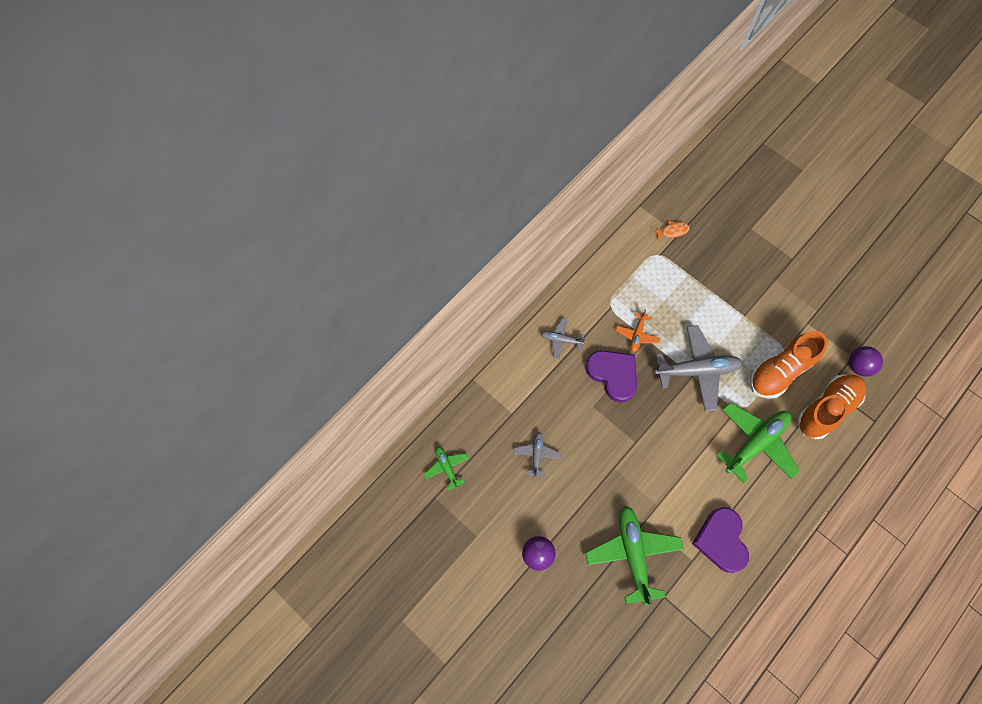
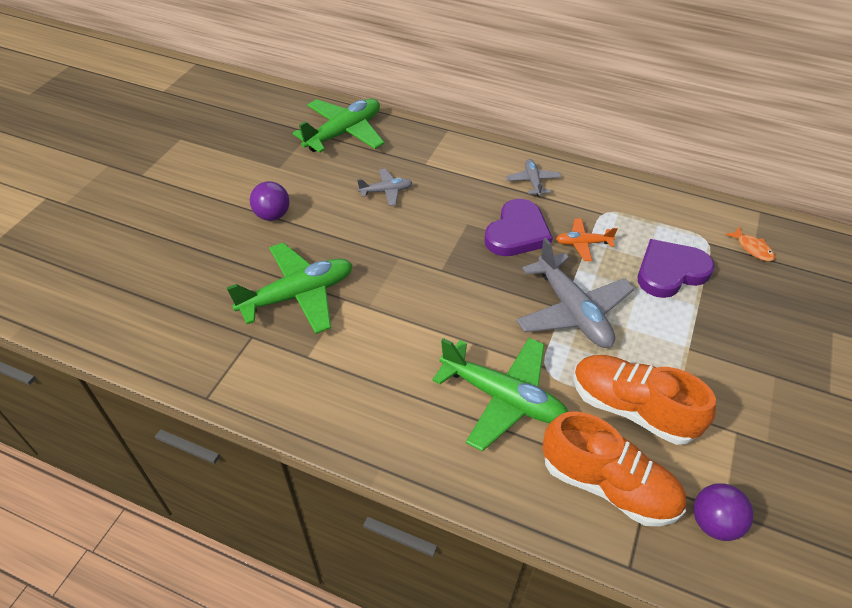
camera: 70 degrees right, 20 degrees down
(447, 468) = (344, 133): green plane -> green plane, size x1.98
(721, 540) = (344, 383): purple heart -> purple heart (670, 271)

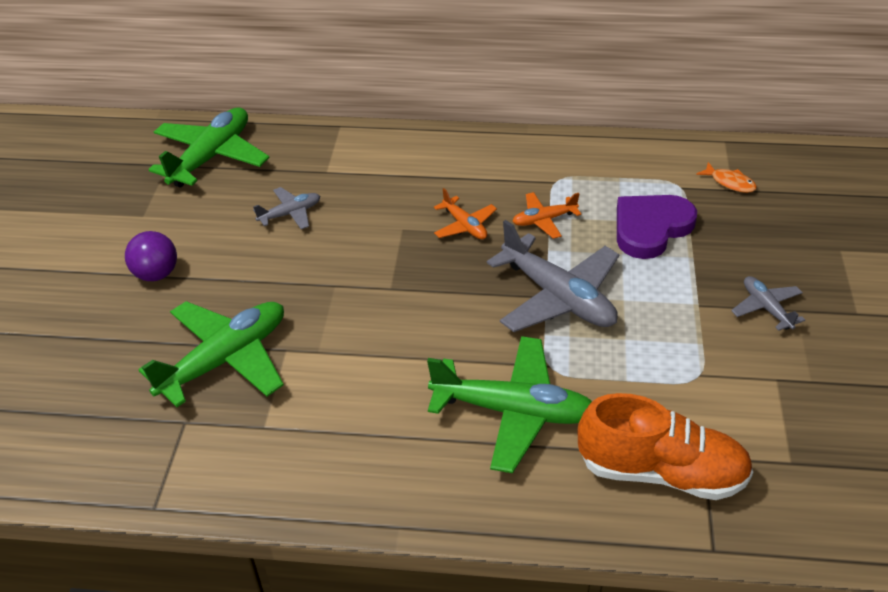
camera: 15 degrees left, 5 degrees down
(517, 233) = (465, 225): purple heart -> orange plane
(533, 182) = (462, 164): grey plane -> grey plane (766, 308)
(632, 409) = (659, 385): orange shoe -> none
(714, 522) = (784, 478): purple ball -> none

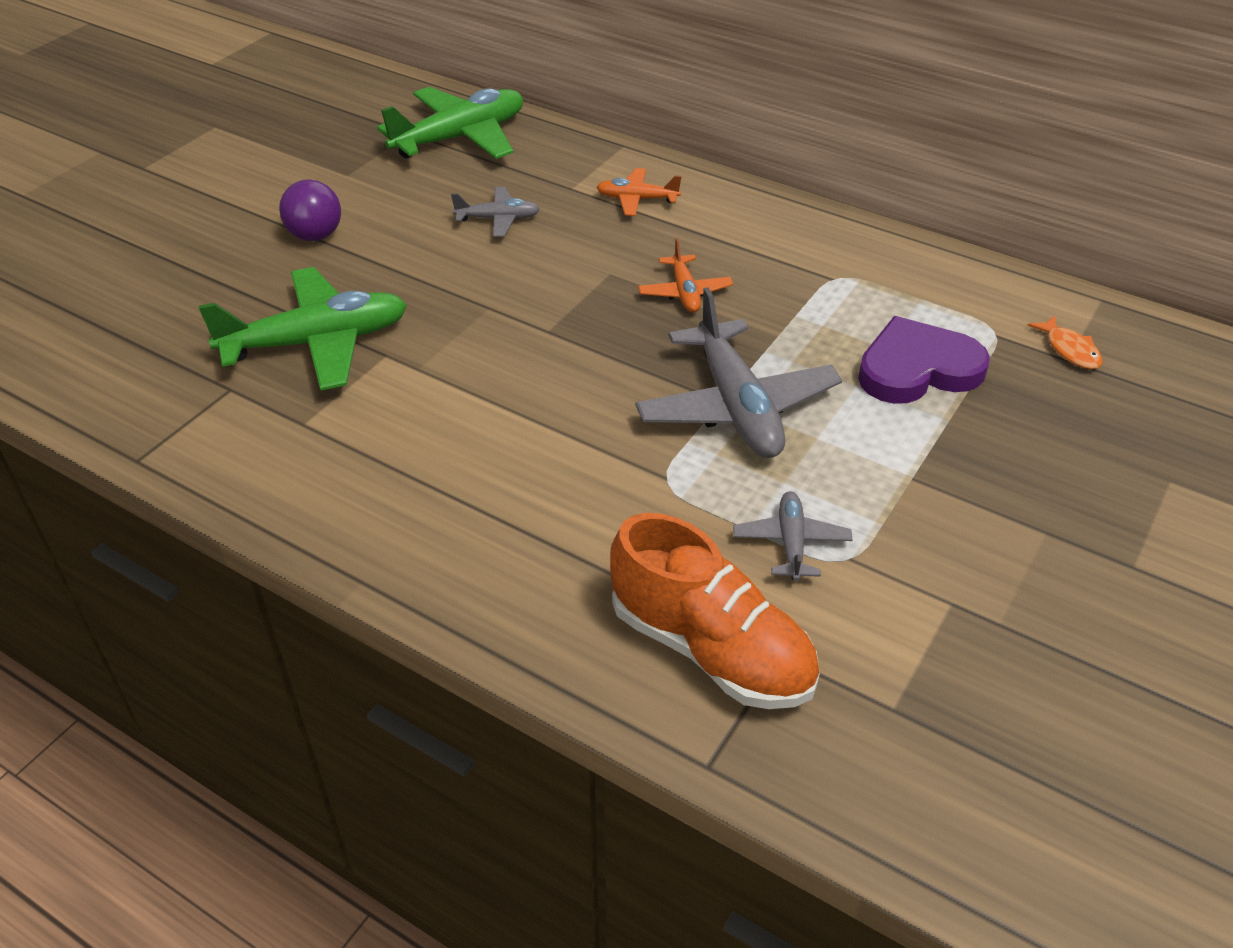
camera: 25 degrees right, 0 degrees up
(513, 411) = (584, 511): green plane -> none
(544, 220) = (786, 316): orange plane -> orange plane (637, 199)
(766, 308) = (1004, 514): grey plane -> grey plane (791, 543)

